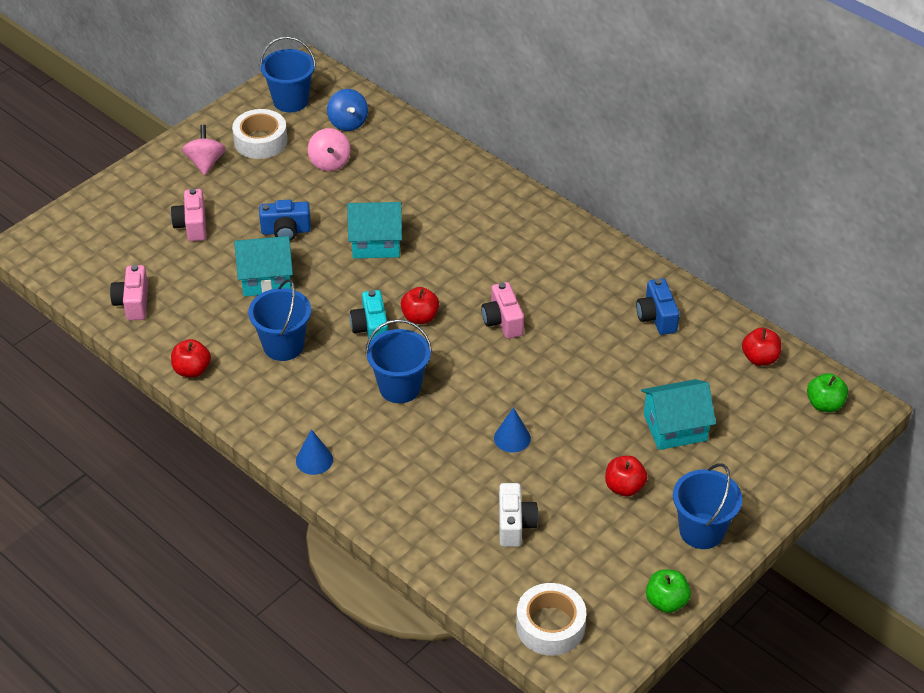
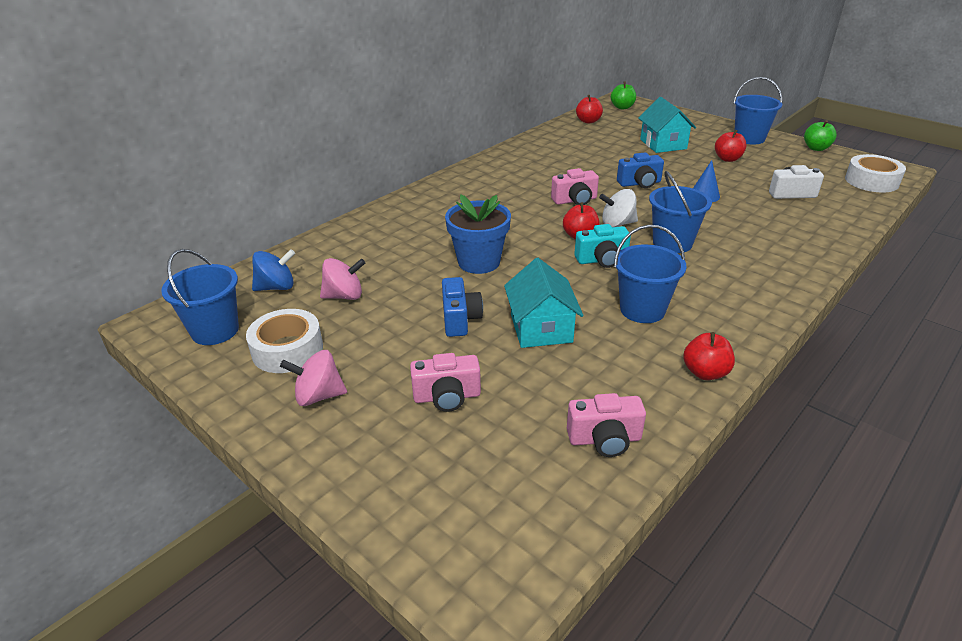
camera: 90 degrees left, 10 degrees down
(314, 460) = (786, 282): blue cone -> none
(376, 243) = (479, 262): turquoise house -> blue flower pot
(445, 350) = (617, 224): none -> white spinning top
(656, 317) = (557, 148): blue camera -> blue camera (640, 183)

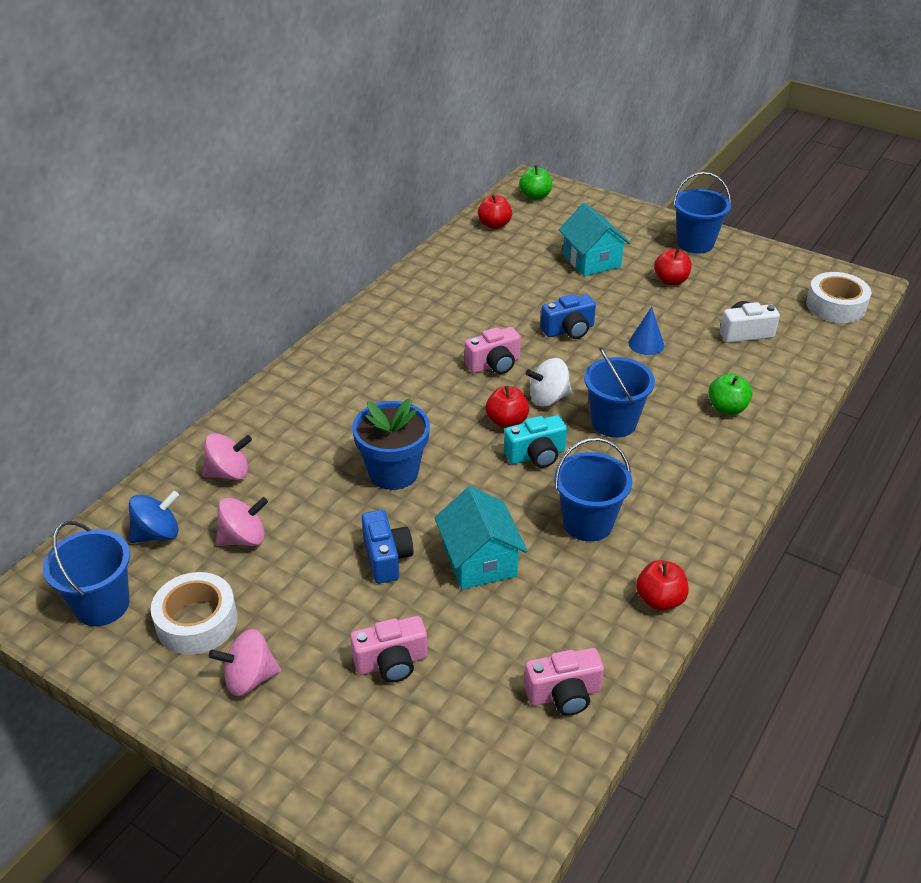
camera: 10 degrees left, 5 degrees up
(346, 253) = (229, 473): none -> pink spinning top
(816, 148) = (774, 255): green apple -> green apple (727, 408)

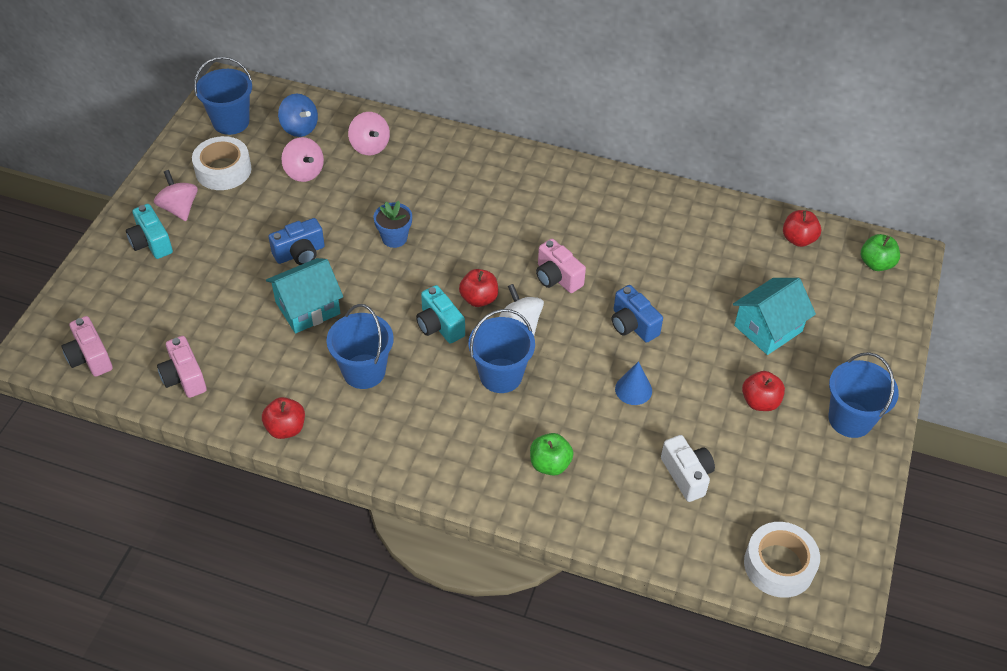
camera: 75 degrees right, 10 degrees up
(304, 717) = (151, 242): none -> turquoise camera
(391, 662) = (201, 276): pink camera -> pink camera (90, 357)
(393, 472) = (394, 238): blue flower pot -> blue flower pot, size x0.61

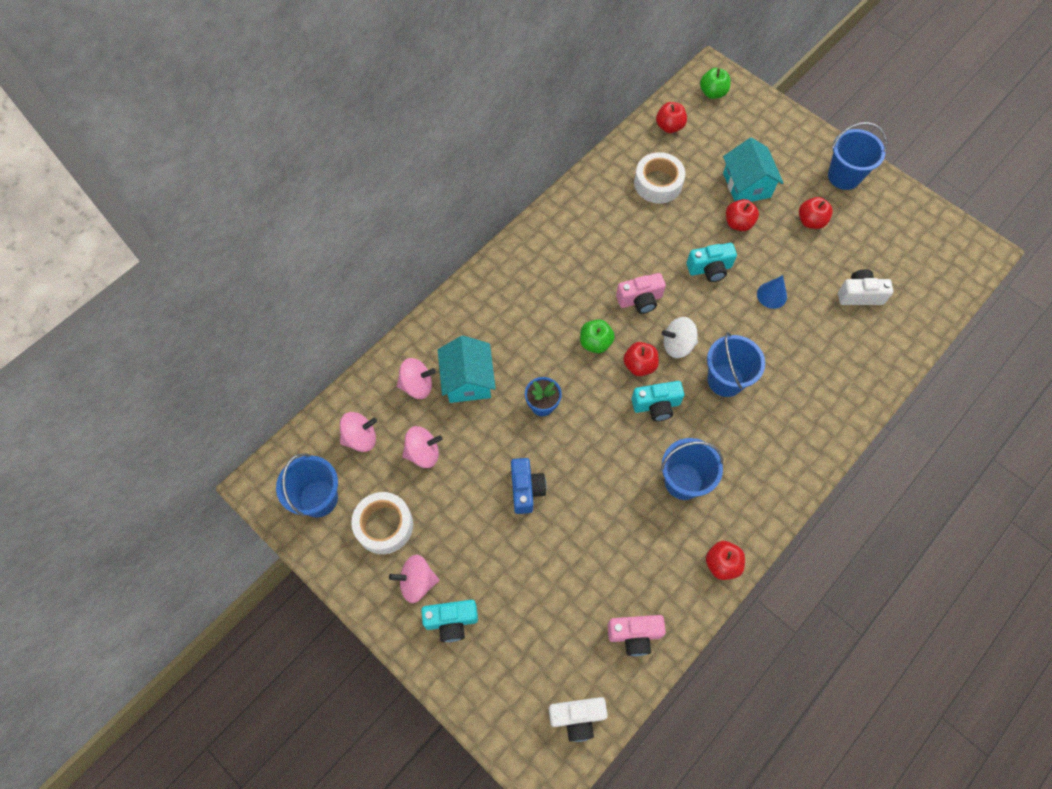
camera: 65 degrees left, 15 degrees up
(90, 357) = (577, 717): pink camera -> white camera
(299, 128) = (360, 438): blue spinning top -> pink spinning top
(308, 308) = (594, 503): turquoise house -> turquoise house (468, 380)
(550, 464) = (822, 379): green apple -> green apple (595, 343)
(632, 325) = (709, 269): blue camera -> turquoise camera
(710, 334) = (738, 223): none -> red apple
(779, 565) = (948, 274): white tape -> white tape (658, 183)

